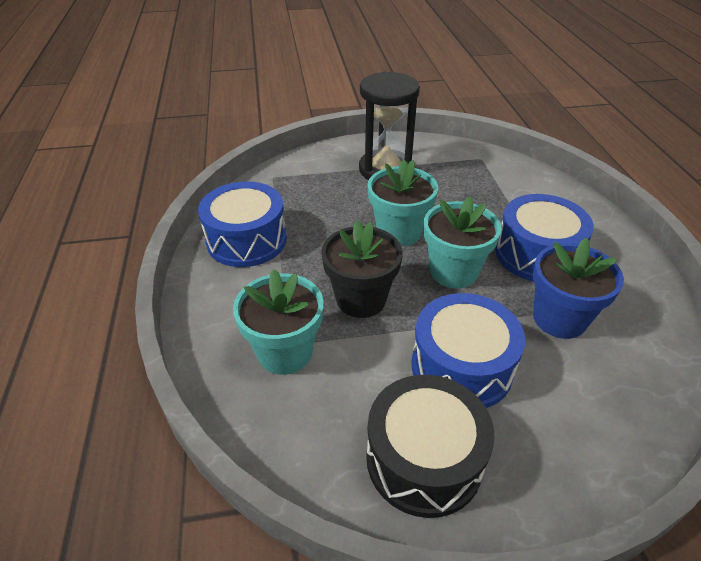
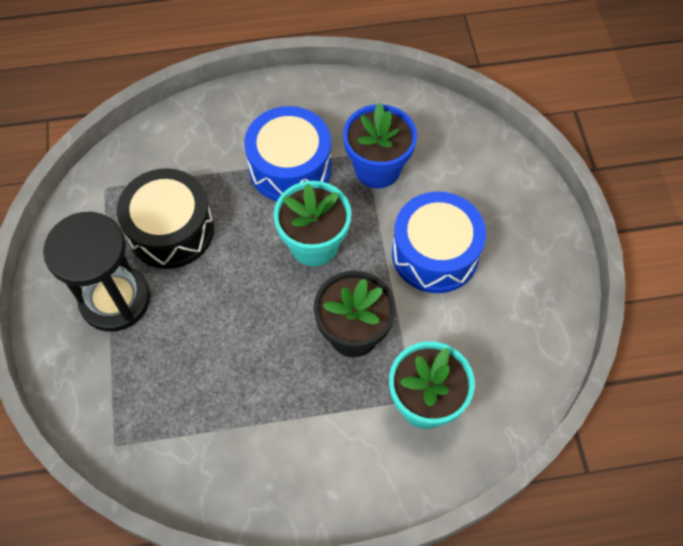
camera: 90 degrees left, 20 degrees up
(247, 240) = (252, 463): blue drum -> none
(399, 232) = (247, 291): turquoise flower pot -> none
(424, 459) = (524, 291): black drum -> black drum (171, 230)

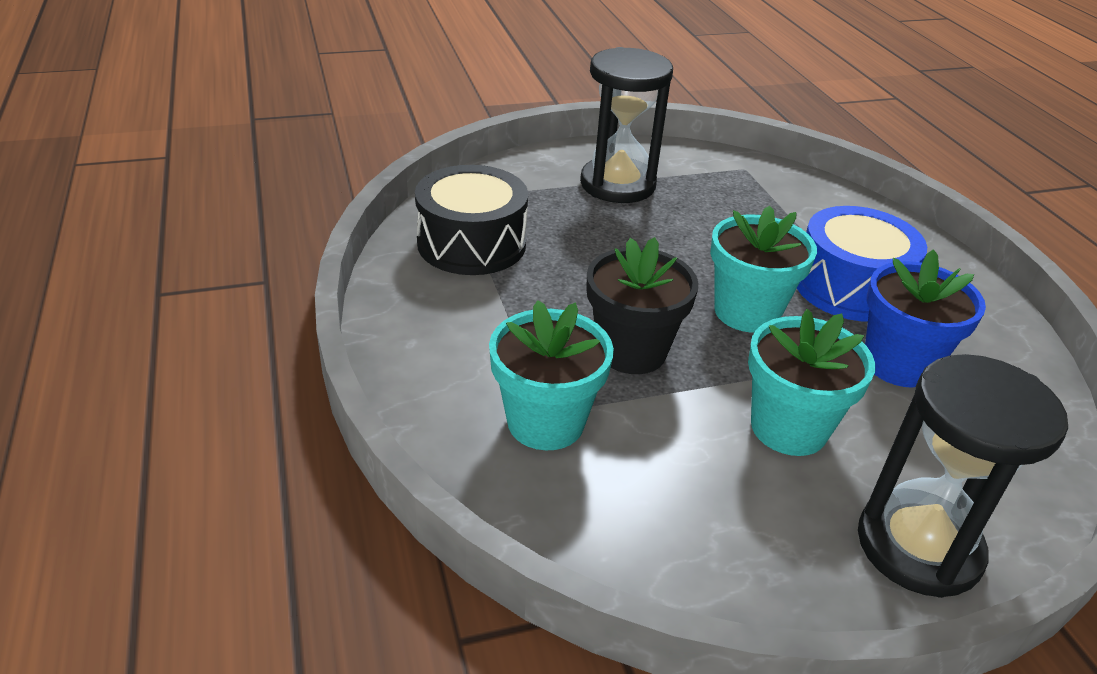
camera: 80 degrees right, 25 degrees down
(171, 230) = (715, 210): black drum -> black drum (471, 243)
(435, 253) = (788, 428): blue drum -> turquoise flower pot
(528, 217) = (918, 546): none -> black hourglass

